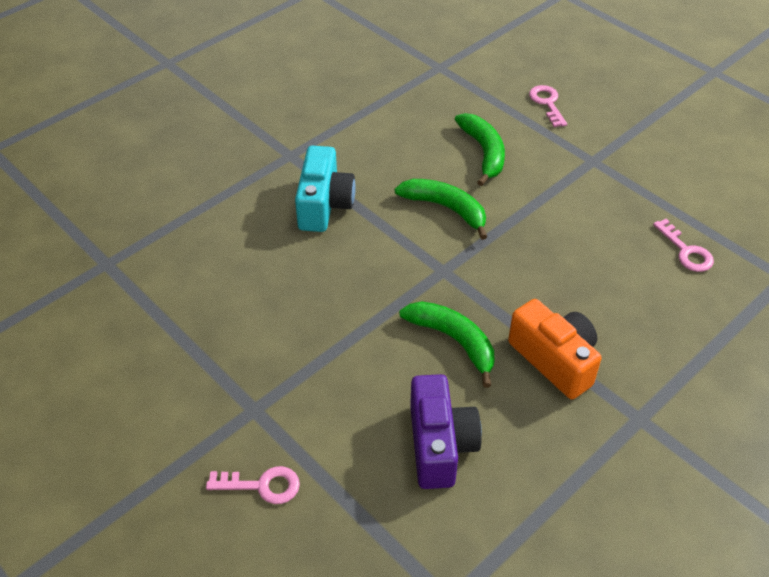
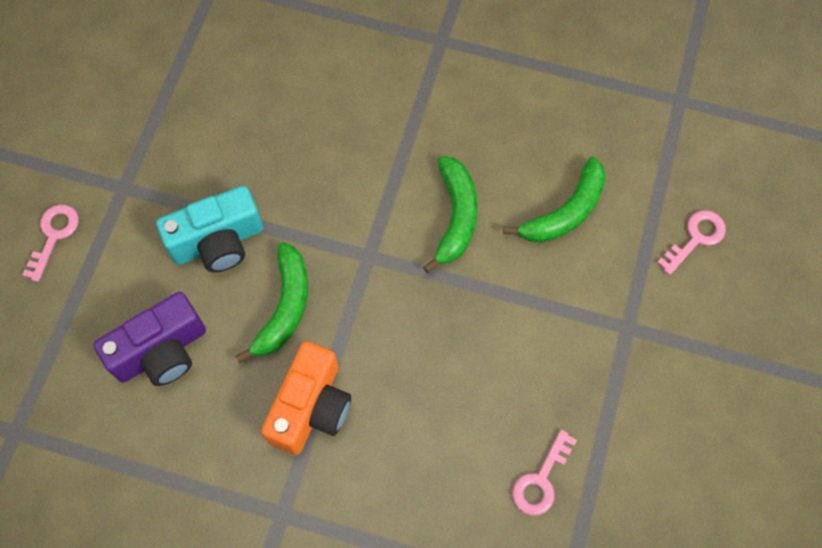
camera: 60 degrees right, 20 degrees up
(262, 485) = (54, 236): pink key -> pink key turned 135 degrees counterclockwise
(324, 205) = (392, 107): turquoise camera -> turquoise camera (218, 242)

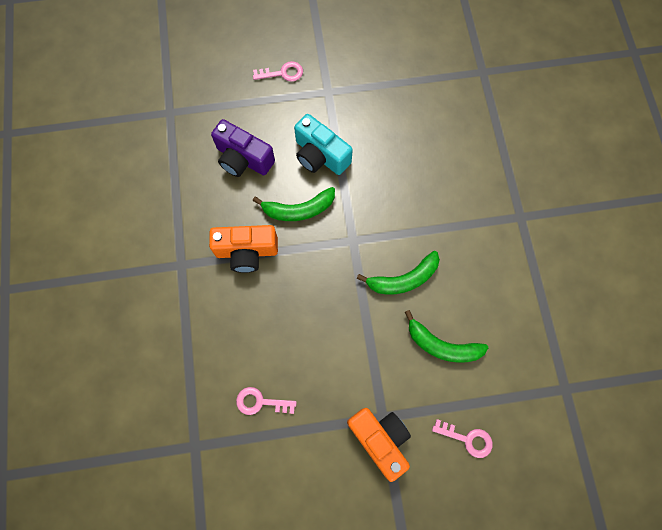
camera: 65 degrees right, 5 degrees up
(654, 343) = (379, 439): none -> orange camera

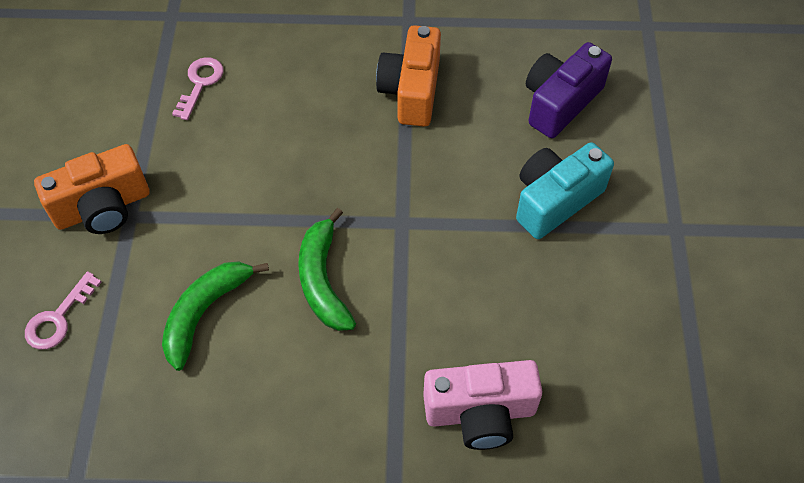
camera: 100 degrees right, 15 degrees down
(282, 73) = (714, 170): pink key -> none
(299, 209) = (466, 160): green banana -> none
(465, 180) = (480, 413): none -> pink camera

